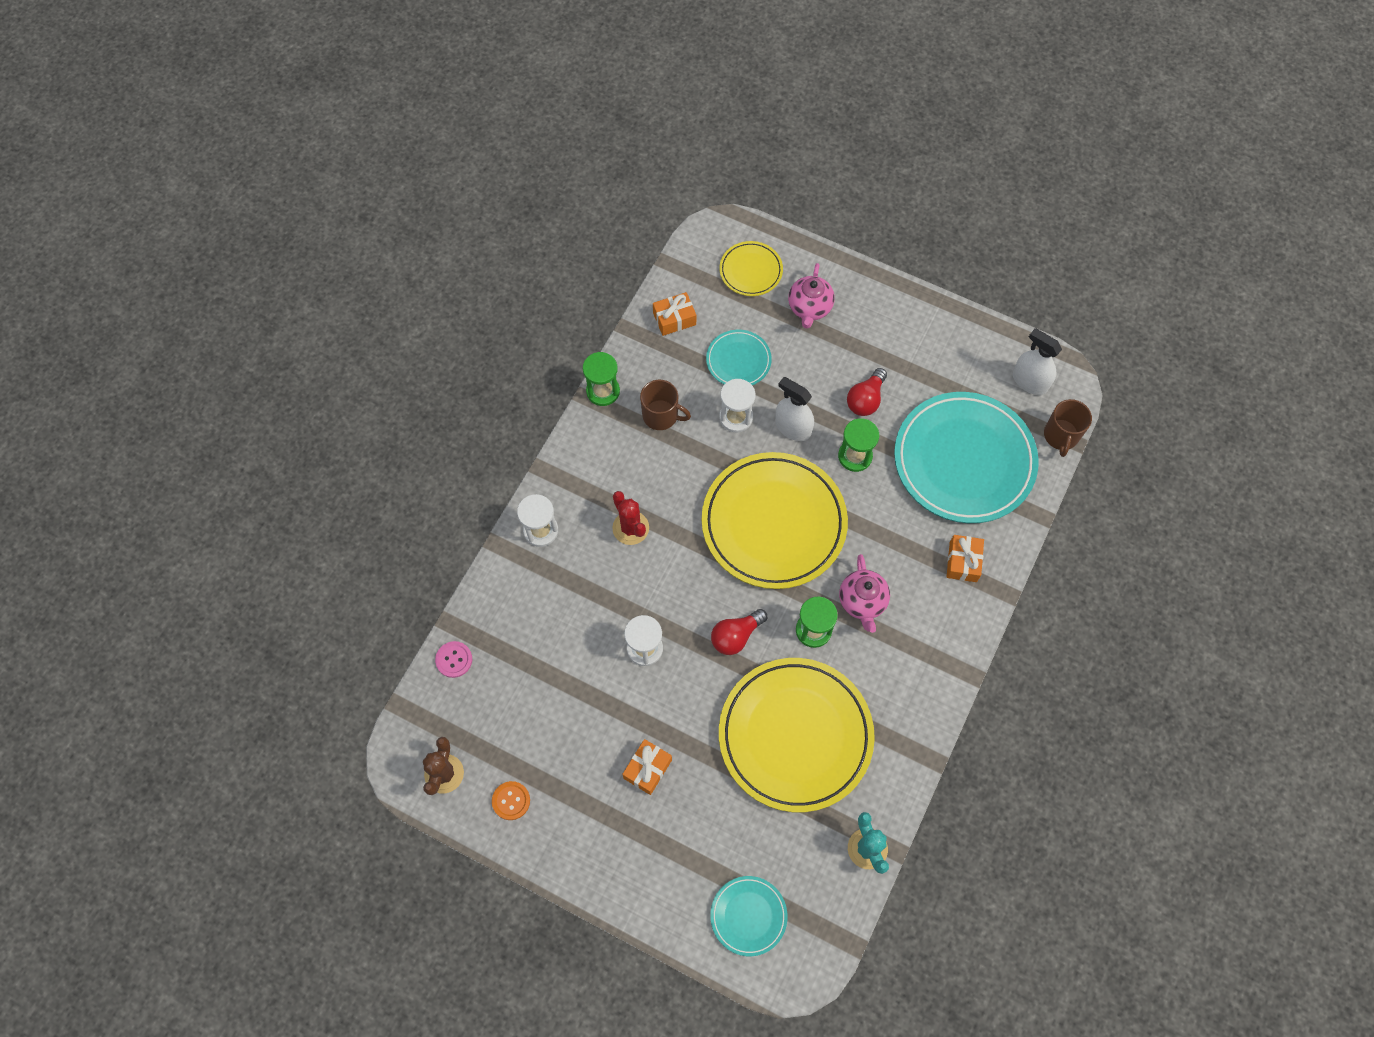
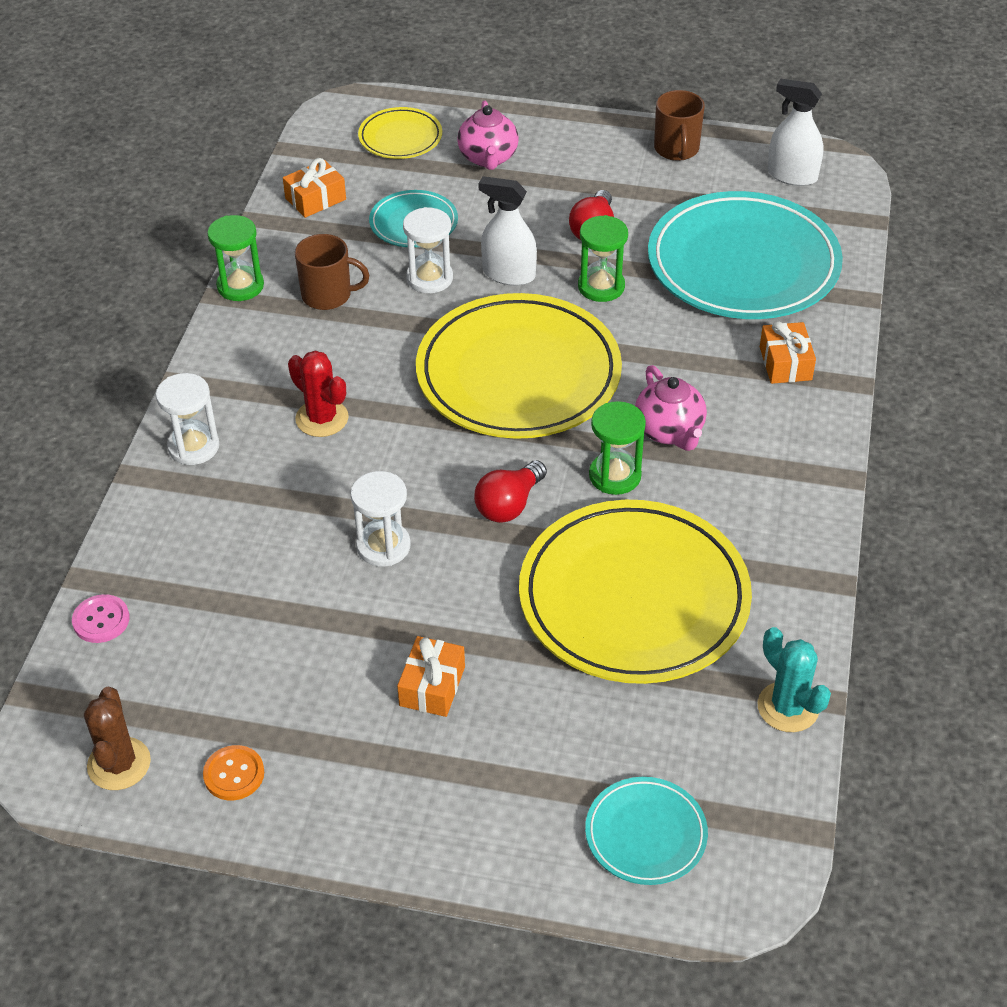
camera: 15 degrees left, 20 degrees down
(1061, 436) = (853, 218): brown mug -> brown mug (676, 149)

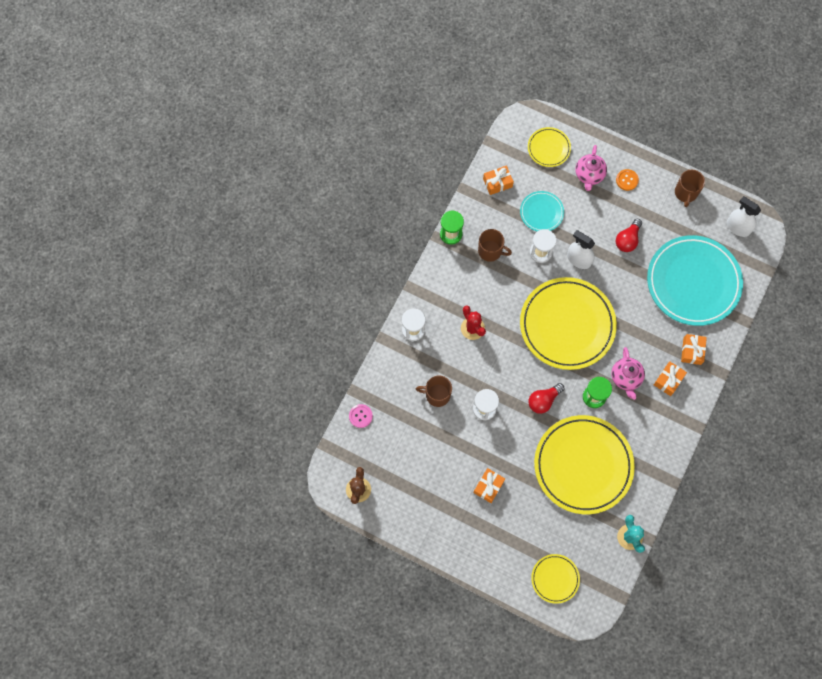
camera: 15 degrees right, 25 degrees up
(234, 774) = (402, 507): orange button -> orange button (627, 180)
(270, 544) = (437, 395): none -> brown mug
(601, 286) = (620, 279): green hourglass -> none
(645, 834) = (555, 579): turquoise plate -> yellow plate
(757, 417) = (668, 380): none -> orange gift

